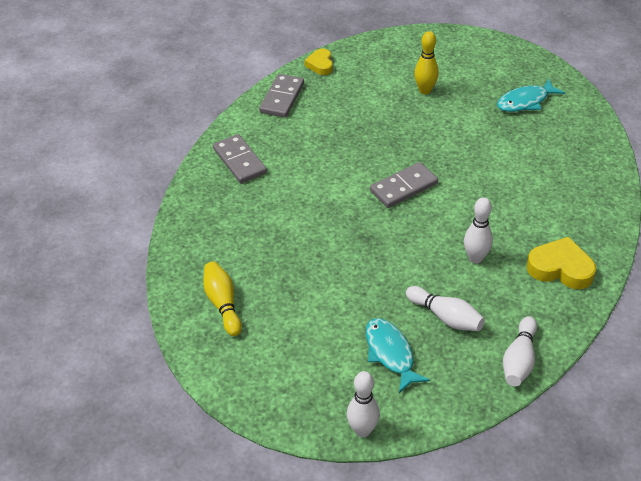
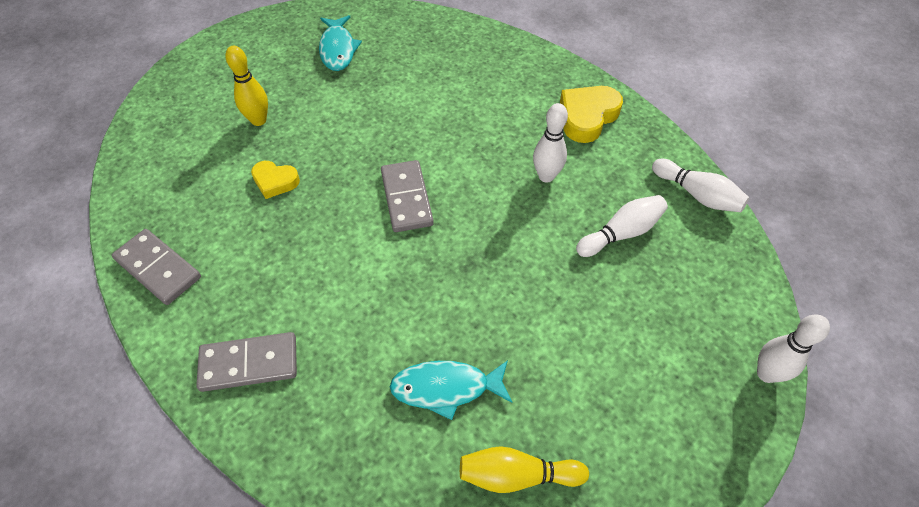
camera: 70 degrees left, 10 degrees up
(320, 65) = (127, 203): yellow heart -> yellow heart (275, 181)
(390, 353) = (659, 304): turquoise fish -> turquoise fish (446, 388)

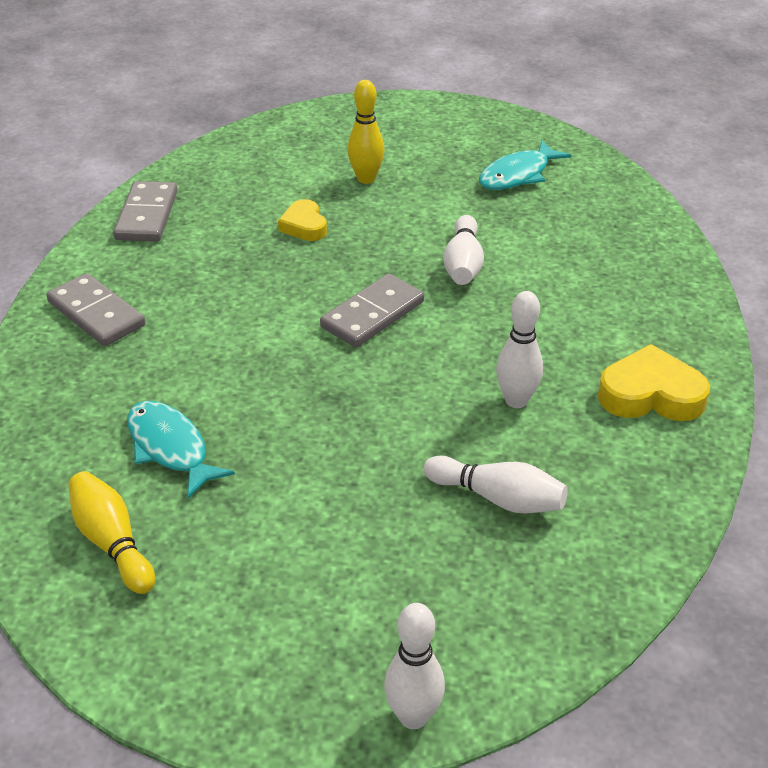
camera: 55 degrees right, 15 degrees down
(697, 195) = (637, 545): white bowling pin -> white bowling pin (463, 264)

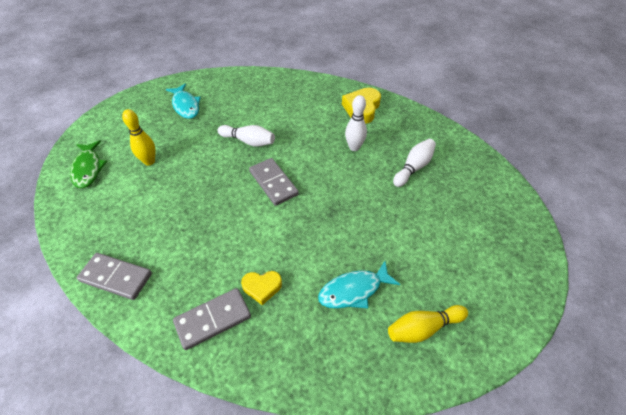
camera: 75 degrees left, 10 degrees up
(304, 226) = (178, 197): yellow heart -> yellow heart (262, 287)
(328, 133) = (88, 168): none -> green fish
(413, 716) = (531, 221): white bowling pin -> none

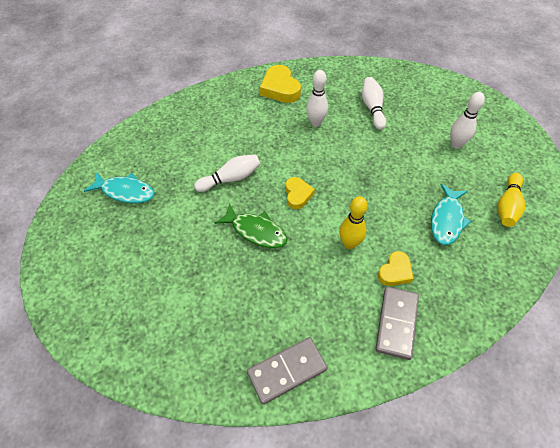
camera: 45 degrees left, 5 degrees up
(88, 168) = (116, 320): green fish -> green fish (256, 231)
(149, 161) = (168, 264): yellow bowling pin -> yellow bowling pin (349, 243)
(273, 183) = (297, 195): grey domino -> yellow heart
(448, 245) = (456, 144): none -> white bowling pin

